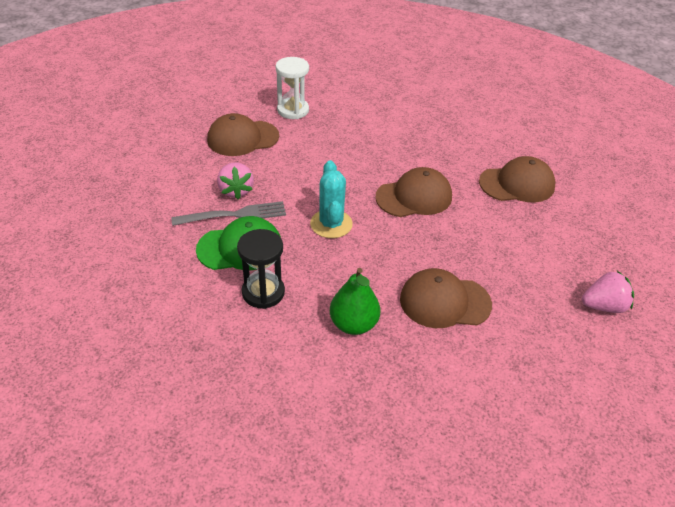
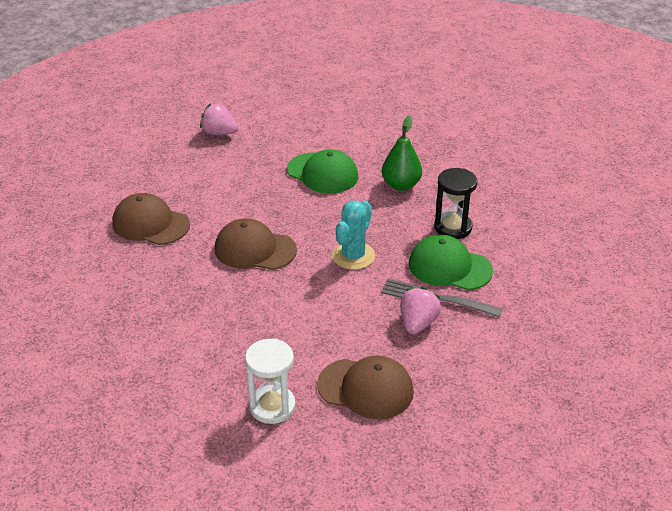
camera: 145 degrees left, 5 degrees down
(444, 302) = (323, 173): brown cap -> green cap

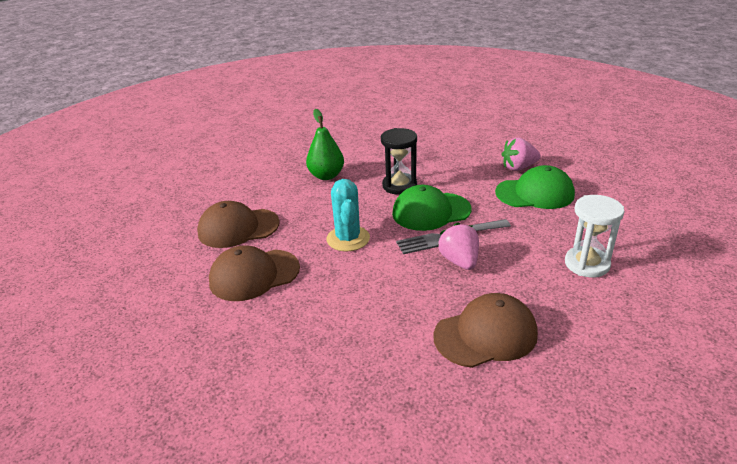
camera: 35 degrees left, 5 degrees down
(150, 224) = (119, 304): brown cap -> brown cap (238, 228)
(219, 133) = (122, 203): pink strawberry -> pink strawberry (518, 167)
(272, 406) = (427, 403): white hourglass -> white hourglass (587, 264)
(323, 173) = (252, 193): green cap -> green cap (535, 193)

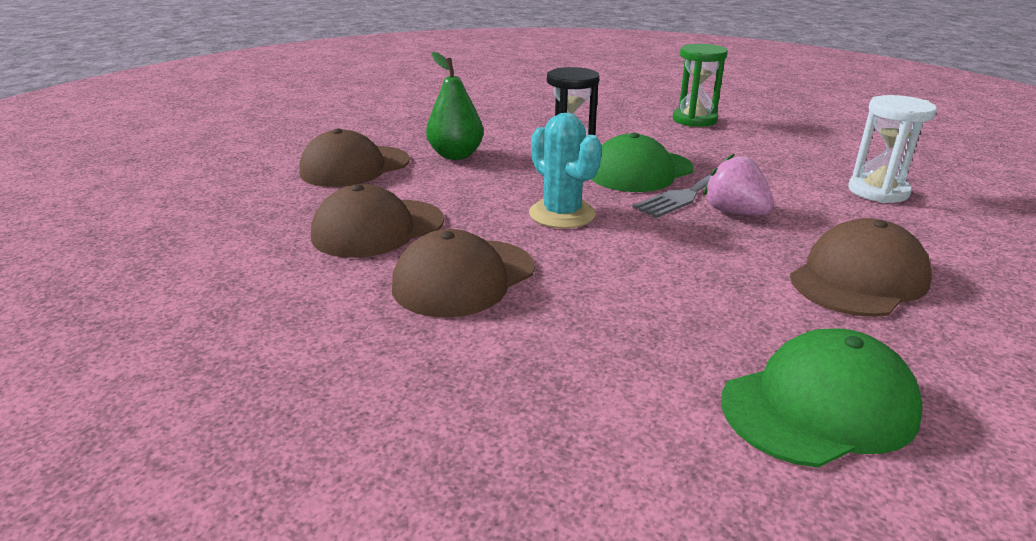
camera: 25 degrees left, 5 degrees down
(261, 175) = (354, 167): none -> brown cap
(518, 167) = (694, 120): pink strawberry -> green hourglass
(535, 193) = (741, 139): green cap -> green cap (819, 406)

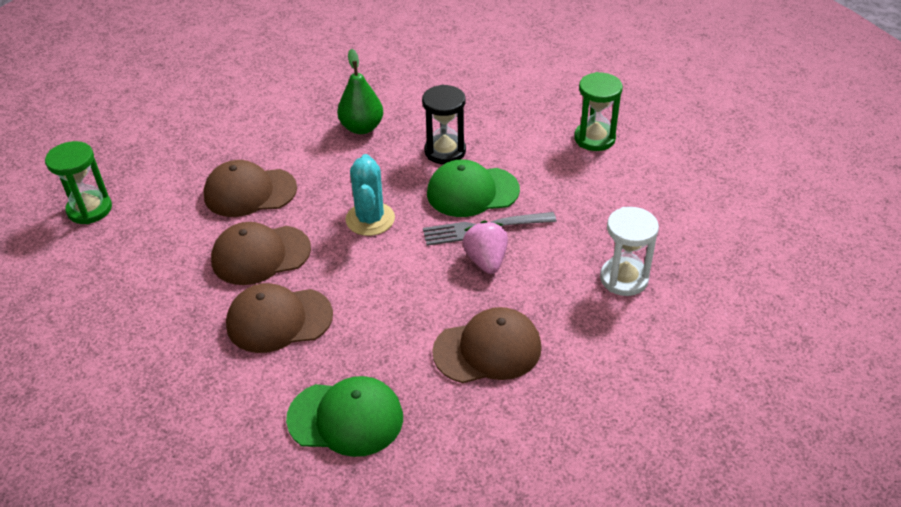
camera: 30 degrees right, 15 degrees up
(130, 303) = (89, 209): none -> green hourglass
(354, 167) = (285, 119): brown cap -> brown cap (279, 320)

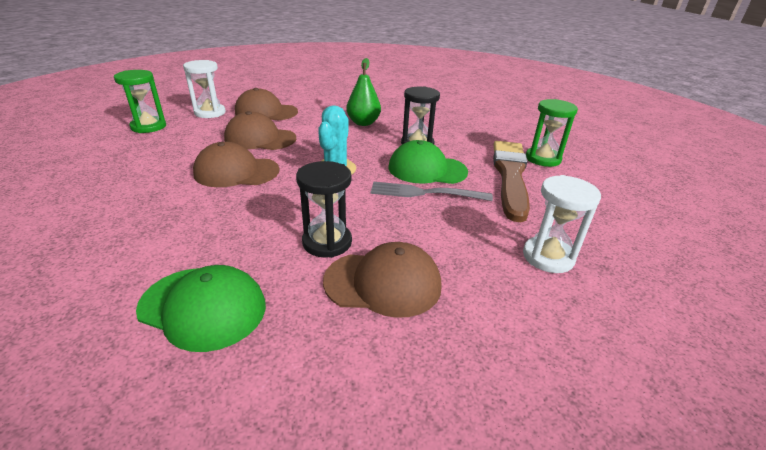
camera: 15 degrees right, 10 degrees down
(148, 160) = (210, 113): none -> white hourglass
(279, 320) = (213, 214): brown cap -> brown cap (266, 112)
(415, 321) = (327, 242): none -> black hourglass
(486, 261) = (416, 214): pink strawberry -> none
(565, 177) = (510, 176): none -> brown brush

